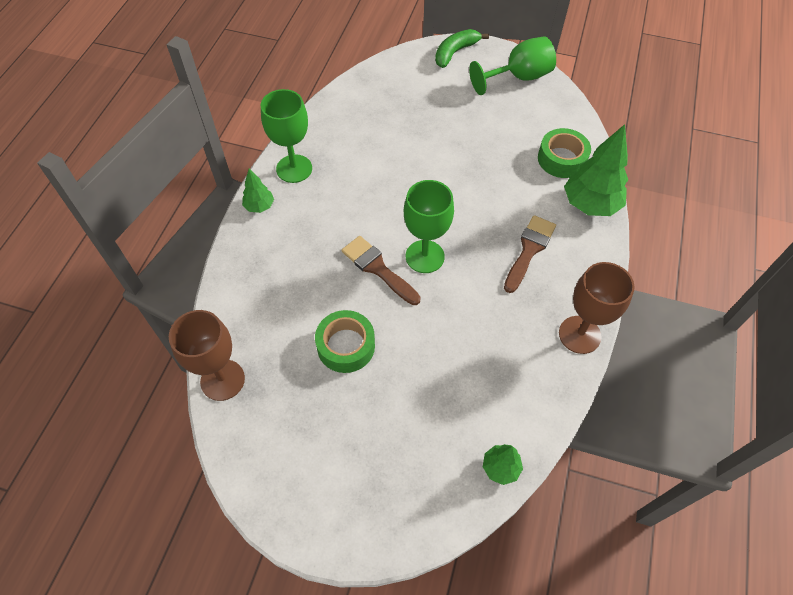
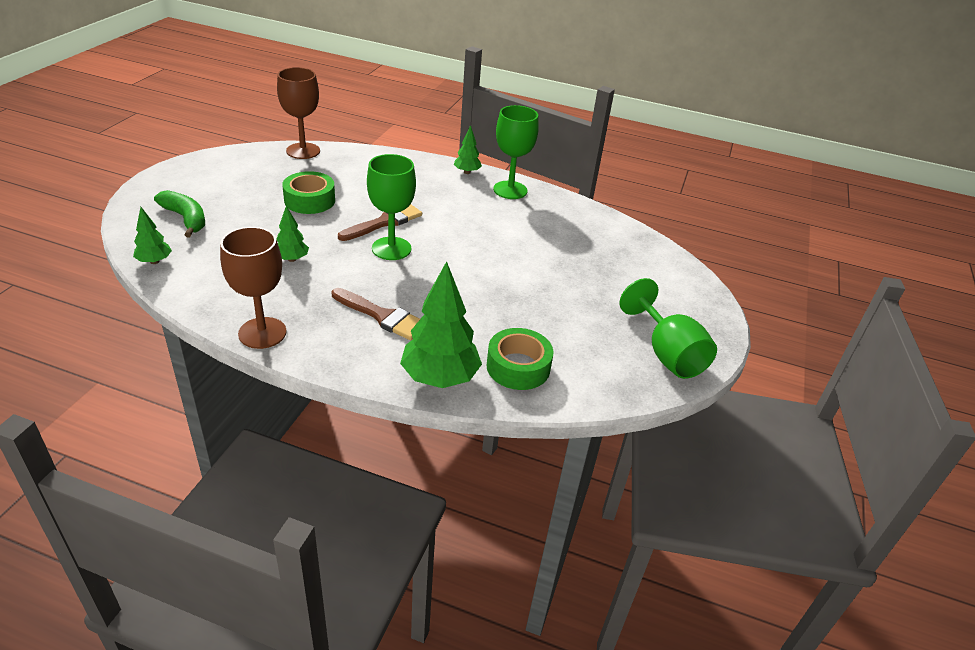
camera: 90 degrees right, 20 degrees down
(455, 52) = (703, 306): green banana -> green banana (185, 219)
(463, 337) = (292, 259): none -> green tree

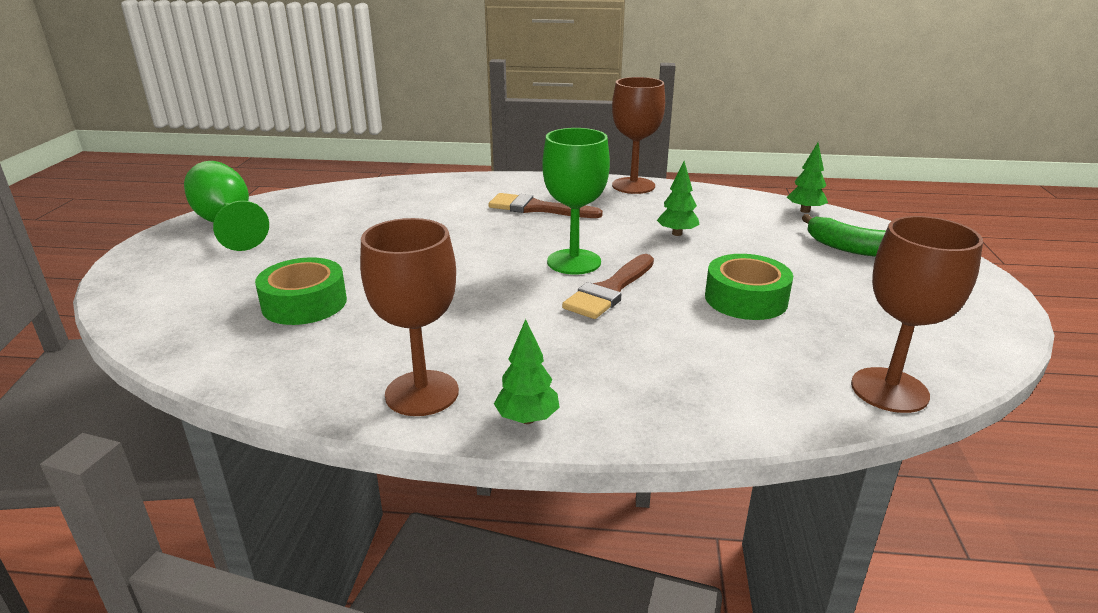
camera: 170 degrees right, 10 degrees down
(440, 378) = (461, 184): green tree -> none
(510, 190) = (422, 393): green goblet -> brown goblet
(518, 367) = (391, 197): green tape -> green tape (304, 303)

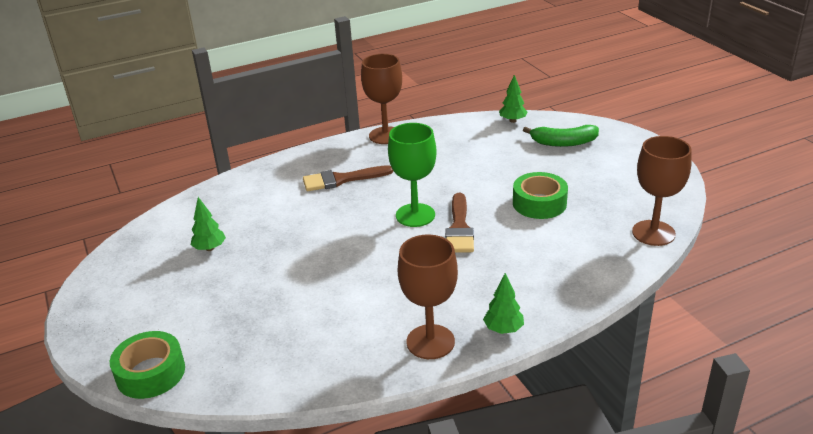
camera: 30 degrees left, 5 degrees up
(227, 224) = (117, 282): green goblet -> none
(304, 303) = (277, 319): green tape -> green tape (150, 373)
(677, 233) = (455, 168): green tree -> green tree (210, 248)

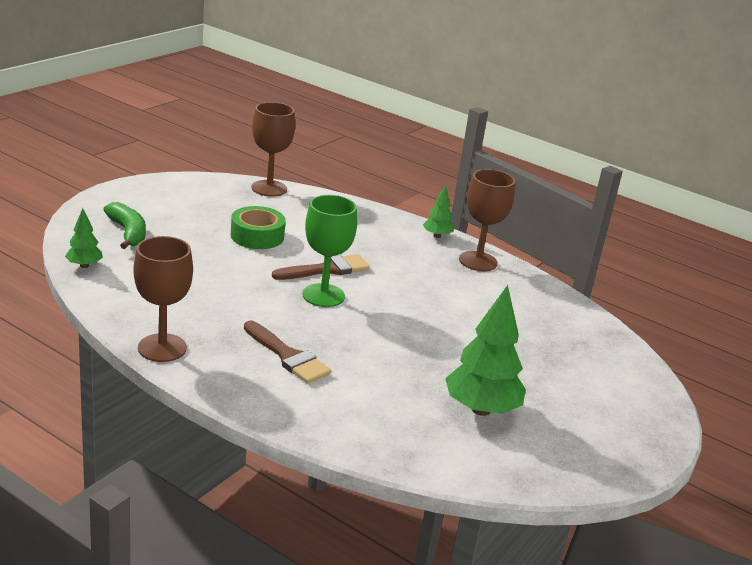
camera: 125 degrees left, 5 degrees down
(150, 373) = (645, 378): green tape -> none
(210, 248) = (481, 409): green tree -> green tree, size x1.94

